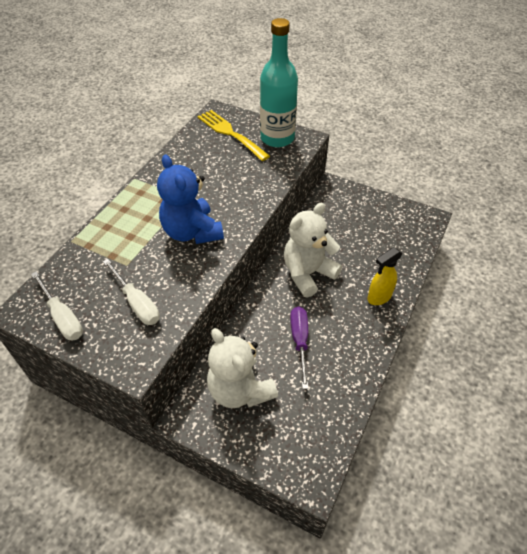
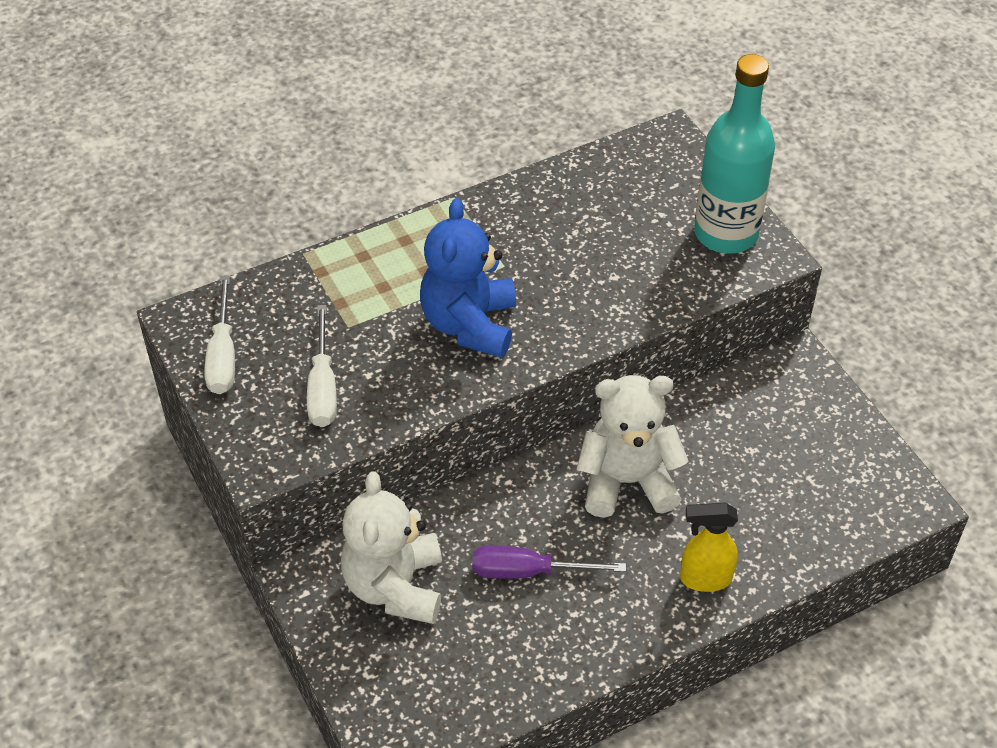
camera: 35 degrees right, 0 degrees up
(231, 133) = (658, 189): yellow fork -> none
(299, 341) = (529, 572): purple screwdriver -> purple screwdriver turned 120 degrees counterclockwise

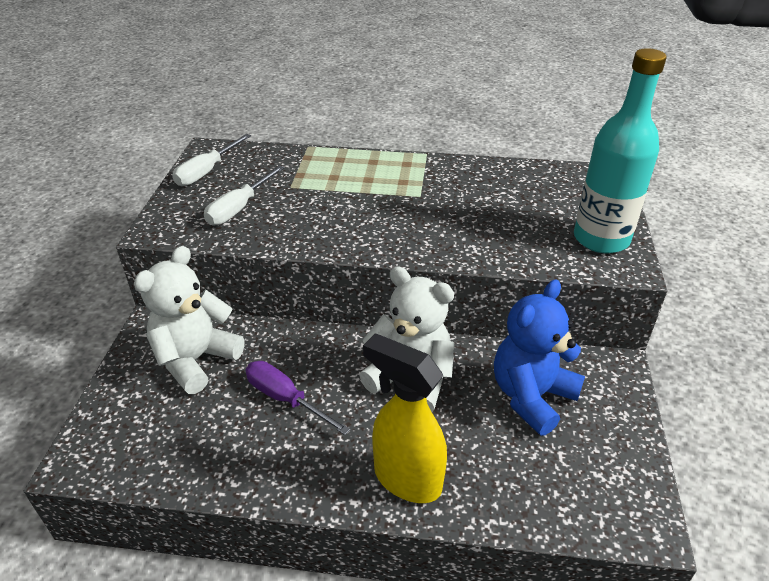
camera: 35 degrees right, 10 degrees down
(469, 324) = (363, 215): blue teddy bear -> blue teddy bear (531, 396)
(704, 579) = (406, 479): yellow spray bottle -> yellow spray bottle, size x1.50

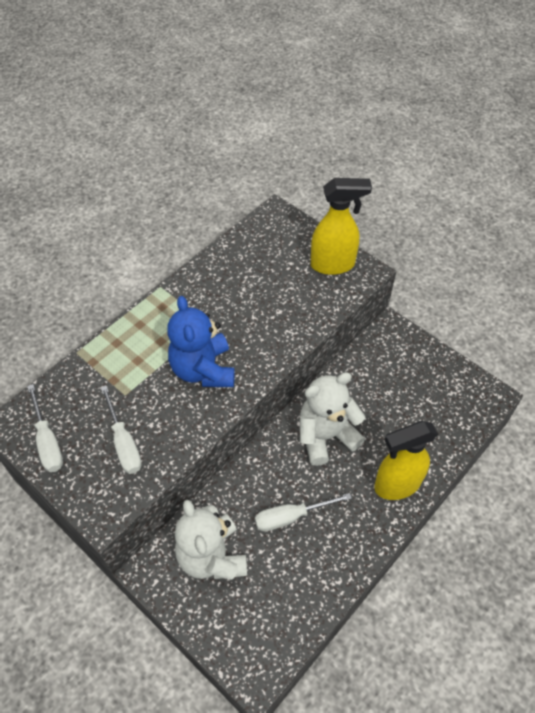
camera: 55 degrees left, 15 degrees up
(285, 399) = (291, 517): purple screwdriver -> white screwdriver
(531, 396) = (382, 384): blue teddy bear -> blue teddy bear (203, 370)
(601, 239) = (333, 265): turquoise bottle -> yellow spray bottle

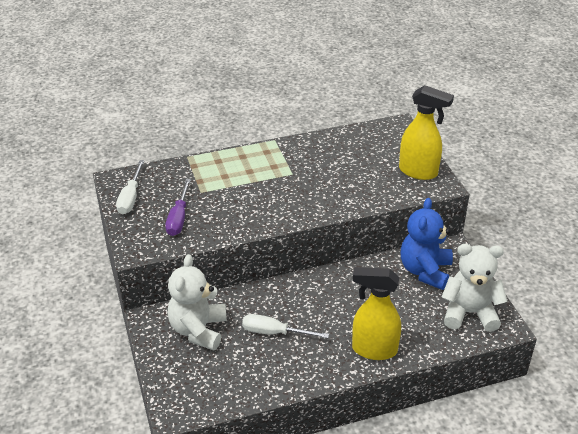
camera: 30 degrees right, 15 degrees down
(124, 443) = (179, 218): white screwdriver -> purple screwdriver
(203, 370) = (266, 198): blue teddy bear -> blue teddy bear (425, 271)
(326, 436) = (341, 295): white teddy bear -> white teddy bear (469, 313)

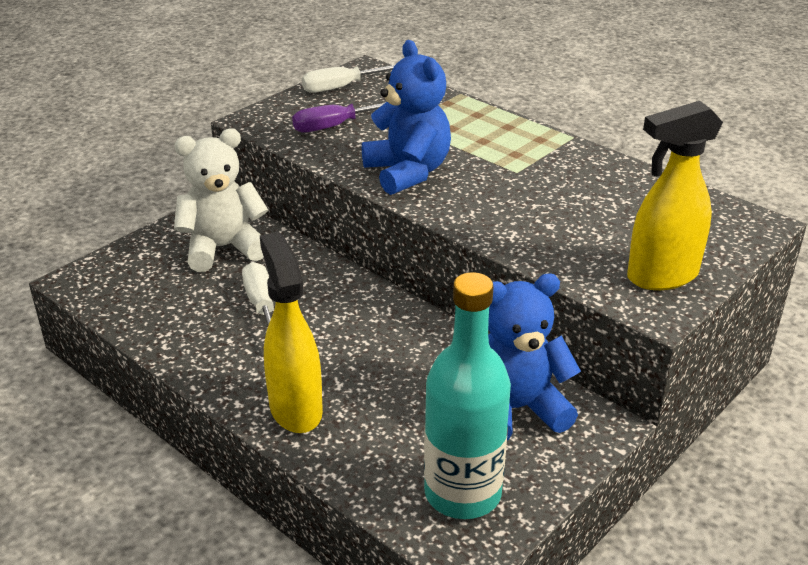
camera: 60 degrees right, 5 degrees down
(259, 211) = (408, 172): none -> blue teddy bear
(418, 172) = (661, 276): yellow spray bottle -> yellow spray bottle turned 75 degrees clockwise
(469, 313) = (462, 493): white teddy bear -> turquoise bottle

